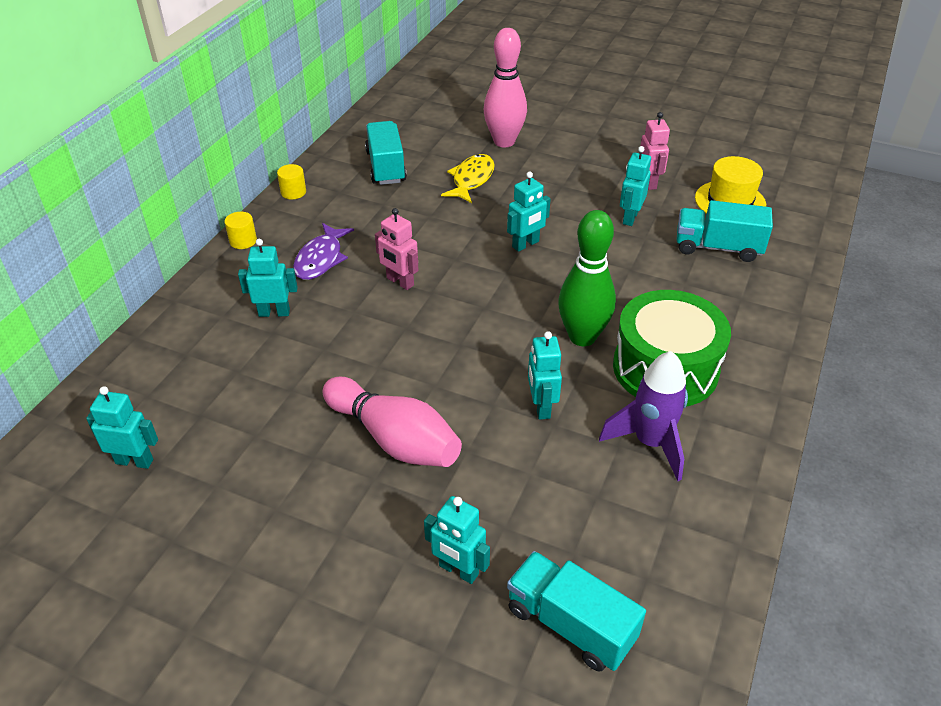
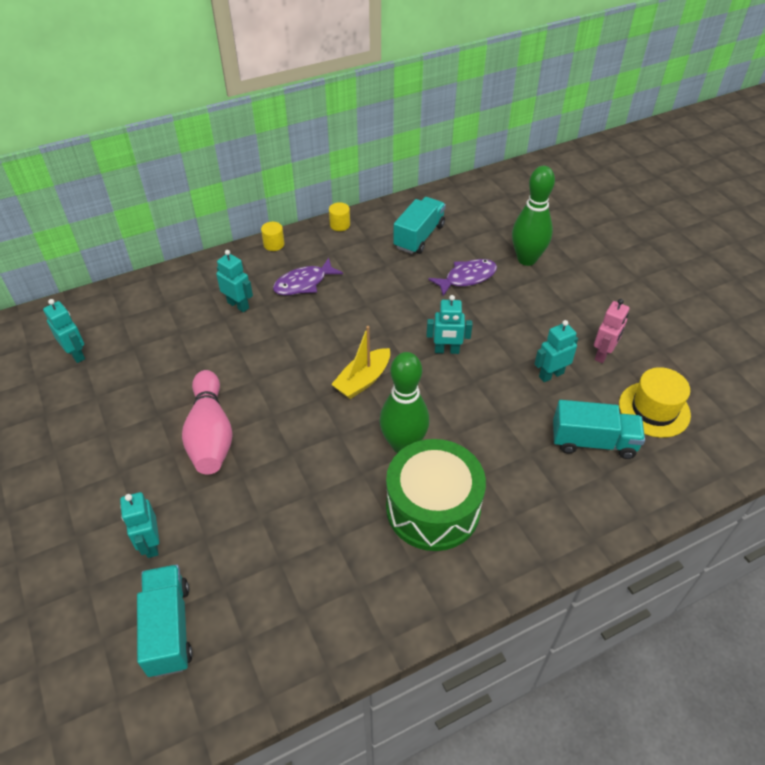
camera: 40 degrees right, 5 degrees up
(400, 282) = (332, 329): pink robot -> none
(471, 179) = (467, 278): yellow fish -> purple fish
(483, 308) = (363, 380): none -> yellow boat
(504, 141) = (527, 259): pink bowling pin -> green bowling pin
(541, 407) = (317, 476): turquoise robot -> none
(650, 443) = (356, 553): purple rocket -> none
(718, 248) = (593, 442): turquoise truck -> turquoise truck turned 135 degrees clockwise

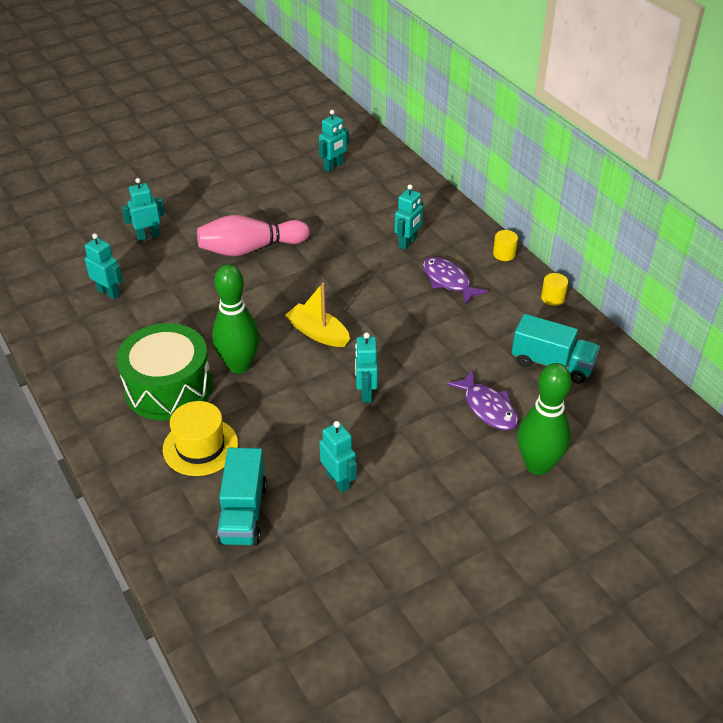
camera: 85 degrees right, 5 degrees down
(169, 628) = (79, 255): turquoise truck -> none
(258, 583) = (109, 292): none -> turquoise robot
(603, 354) = (377, 533): pink robot -> none
(654, 409) = (292, 576): yellow hat -> yellow hat (200, 446)

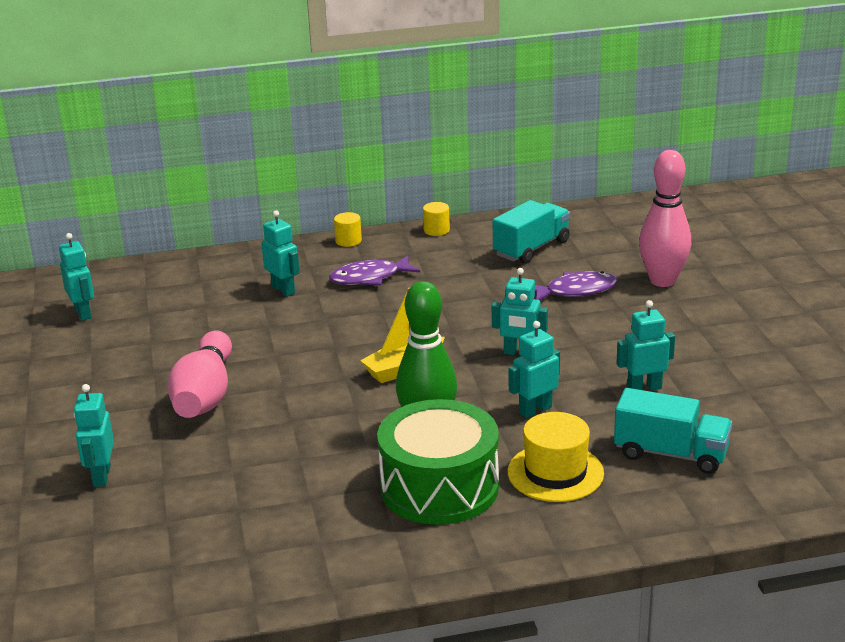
camera: 70 degrees left, 15 degrees down
(109, 292) = (206, 523): turquoise robot -> turquoise robot (535, 410)
(538, 465) = (662, 281): green bowling pin -> pink bowling pin

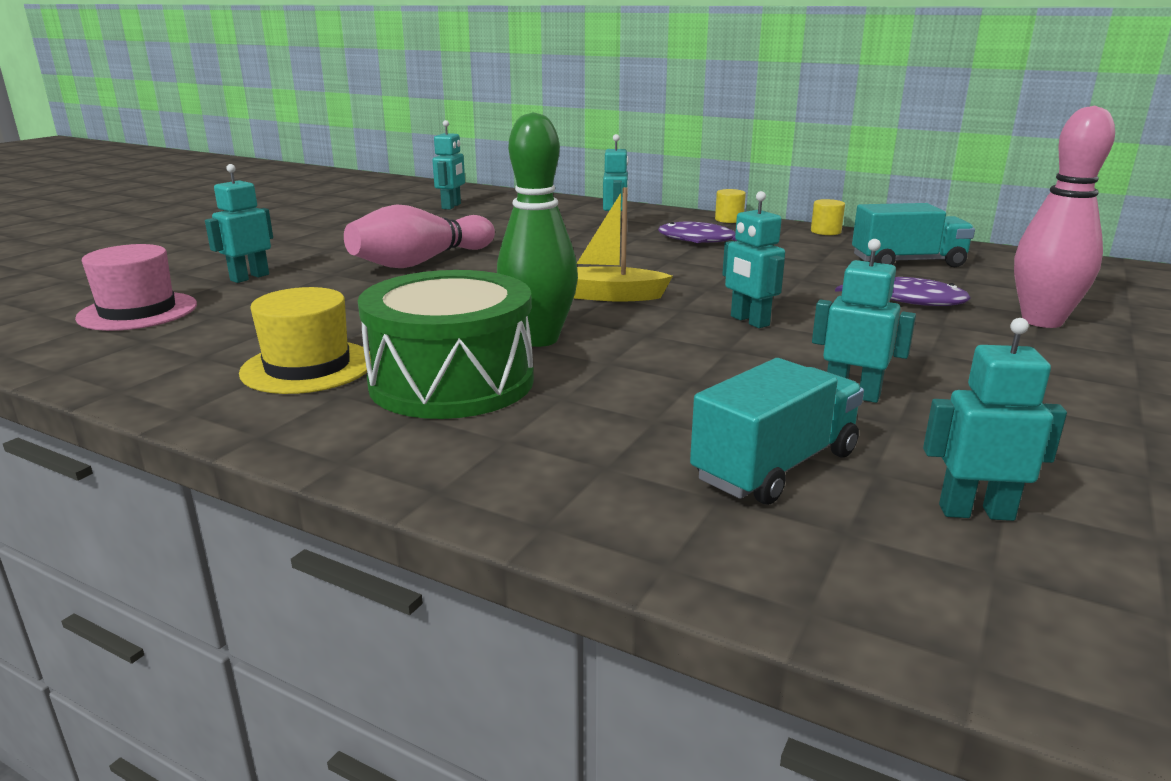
camera: 40 degrees right, 5 degrees down
(96, 549) = (138, 311): none -> pink hat
(535, 410) = (678, 364): turquoise robot -> turquoise robot (976, 512)
(555, 472) = (591, 421): yellow hat -> yellow hat (308, 367)
(671, 454) = (775, 466): turquoise truck -> turquoise truck turned 105 degrees counterclockwise

